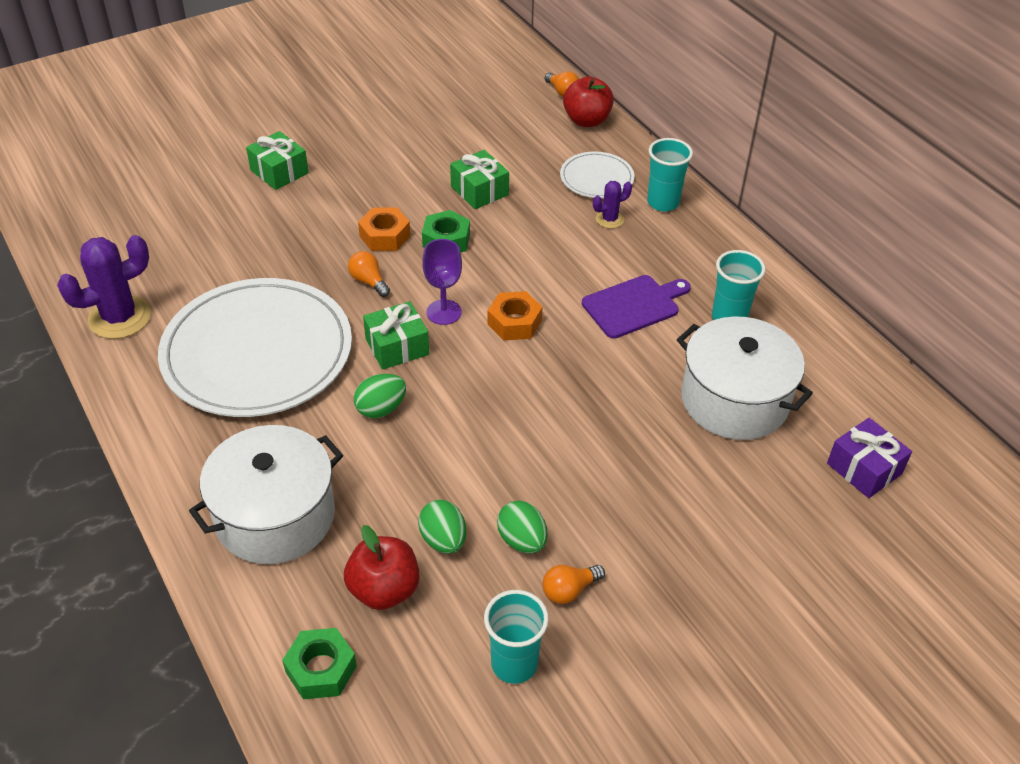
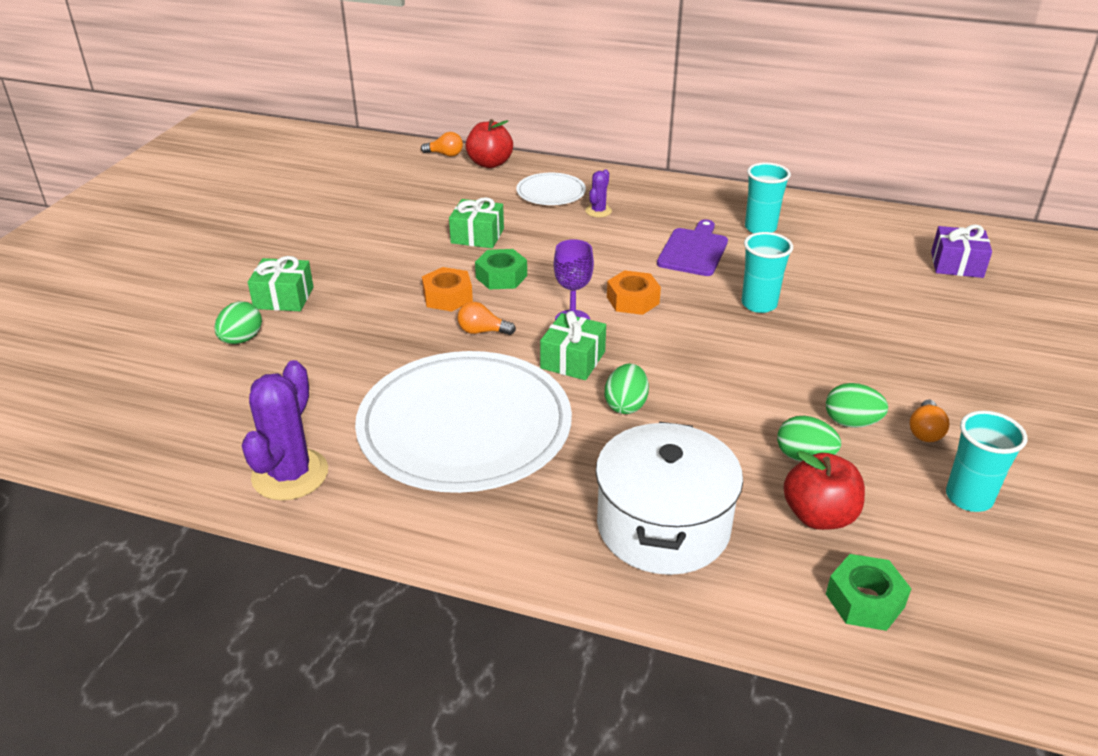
camera: 40 degrees left, 10 degrees down
(214, 192) = (241, 339): none -> green egg
(663, 202) = (617, 186): turquoise cup -> turquoise cup (759, 304)
(734, 400) = (836, 269): white pot -> none

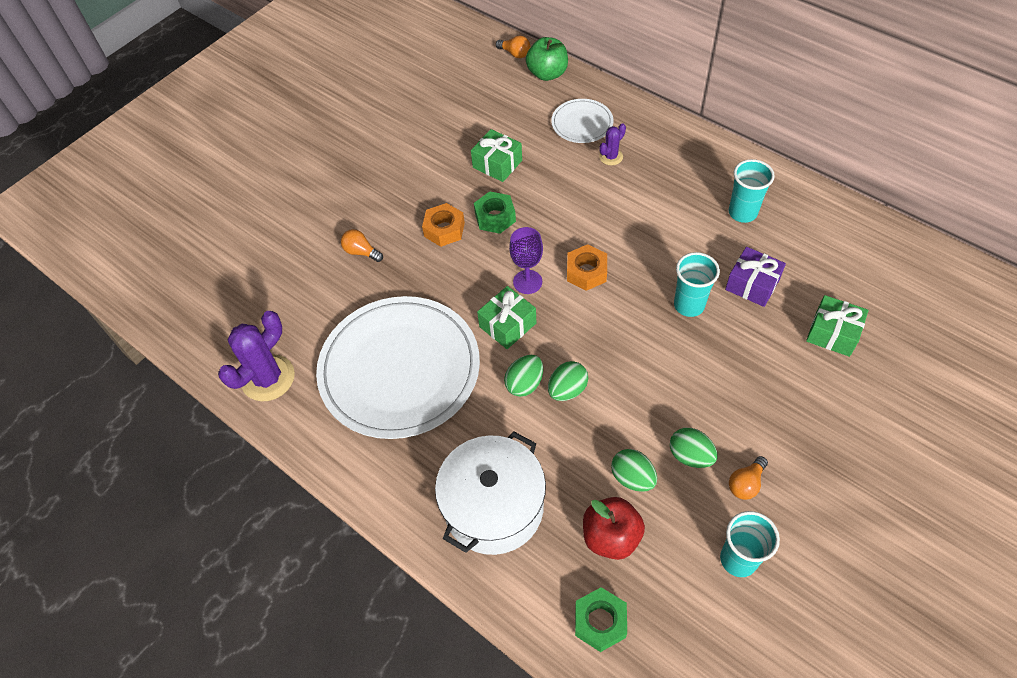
camera: 25 degrees right, 20 degrees up
(241, 339) = (282, 236): green egg -> green egg (567, 390)
(284, 298) = (326, 199): green gift -> green gift (832, 333)
(482, 331) = (454, 275): orange light bulb -> orange light bulb (361, 252)
(490, 163) = (547, 74): red apple -> green apple
(694, 250) = (668, 226): purple cutting board -> none
(956, 264) = (899, 305): purple gift -> purple gift (752, 284)

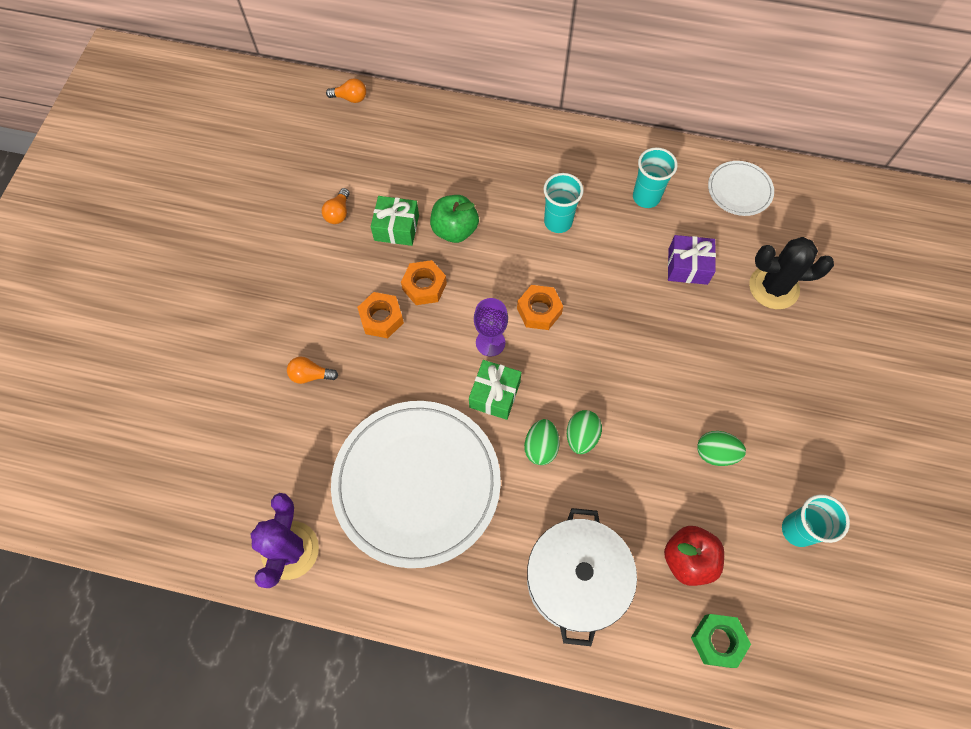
camera: 30 degrees left, 10 degrees up
(495, 217) = (424, 286): green nut -> orange nut
(547, 74) = (394, 110): green apple -> green apple (454, 230)
(582, 123) = (456, 154): white plate -> white plate (739, 190)
(611, 157) = (501, 181): purple cactus -> none
(632, 478) = (678, 496): green egg -> none
(689, 305) = (645, 308): turquoise cup -> turquoise cup (558, 222)
(746, 483) = (771, 458): orange light bulb -> orange light bulb (338, 213)
(832, 333) = (773, 287): green gift -> black cactus

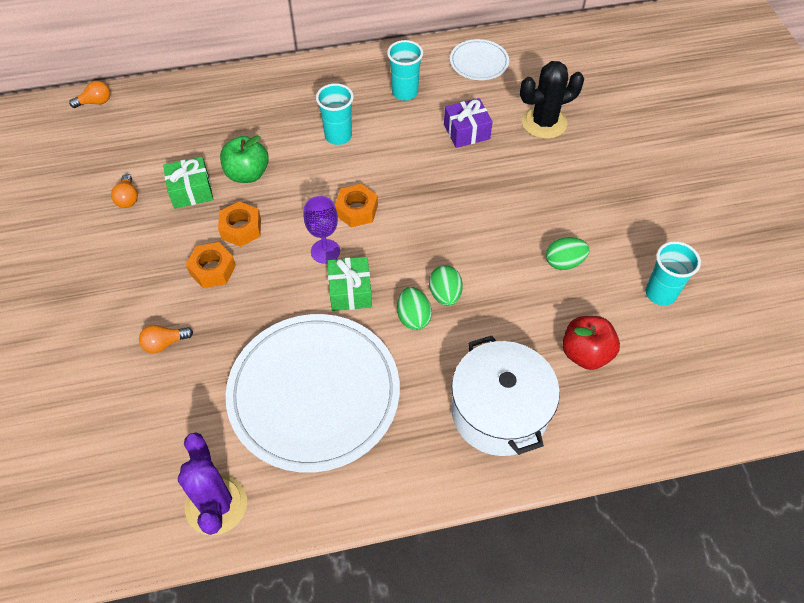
camera: 25 degrees left, 10 degrees down
(717, 641) = (644, 407): green nut -> none

